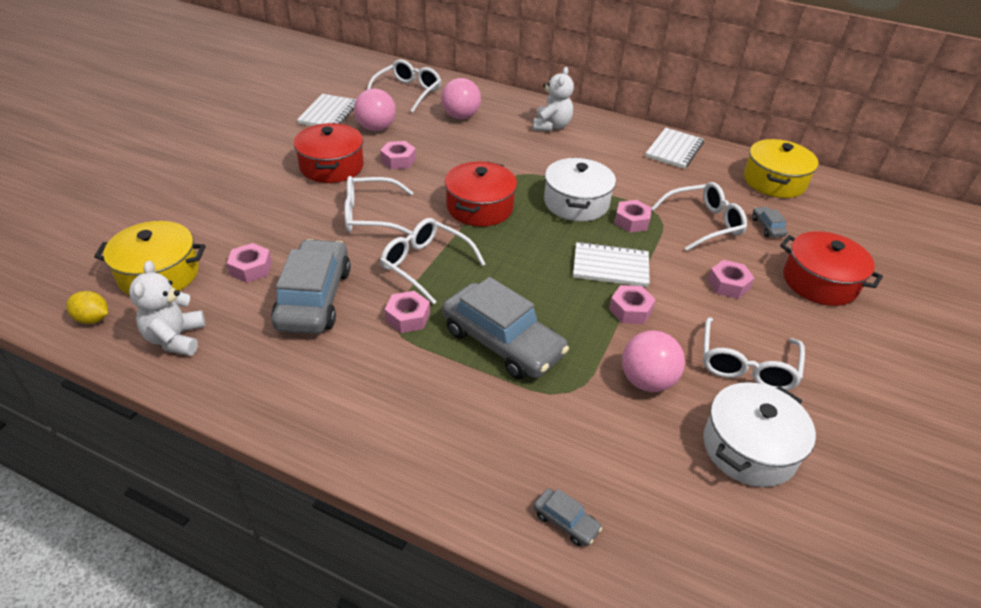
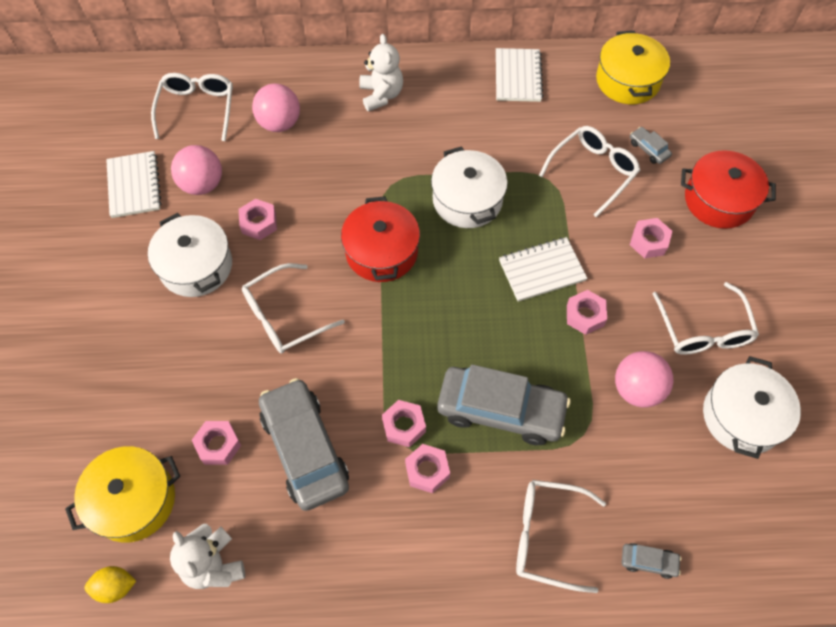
camera: 25 degrees left, 20 degrees up
(331, 166) = (196, 266): red pot -> white pot
(425, 265) = (379, 354): white glasses -> white glasses (547, 536)
(631, 221) = (530, 201): pink nut -> pink nut (427, 470)

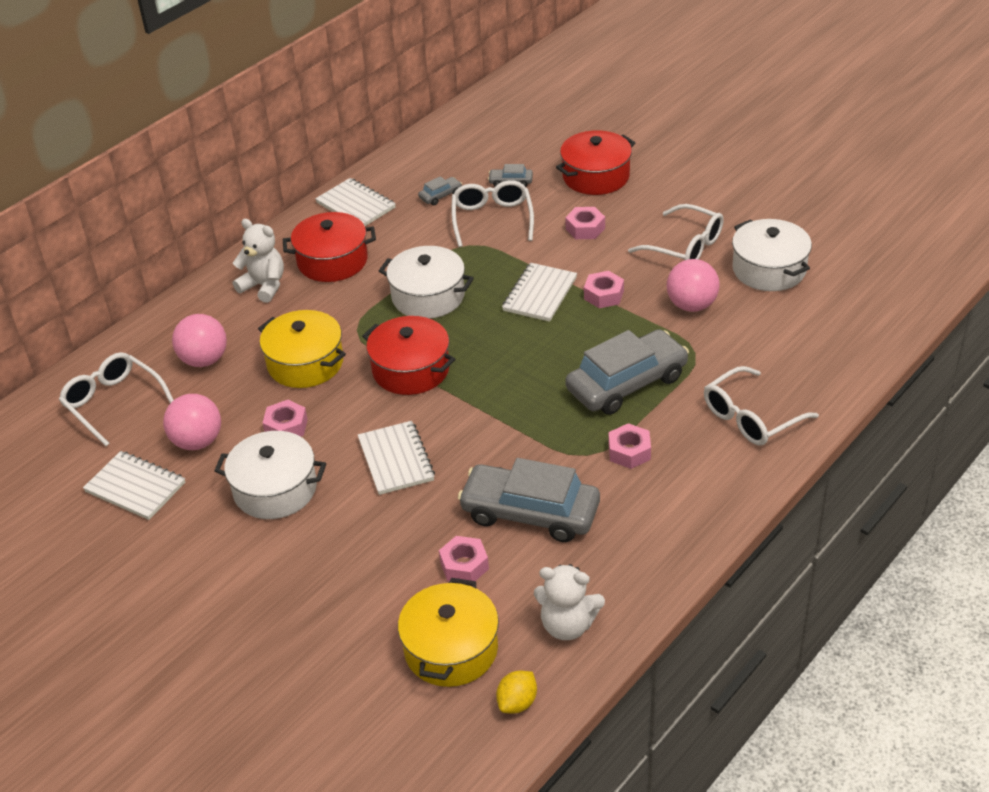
camera: 45 degrees left, 20 degrees down
(284, 316) = (396, 460): white glasses -> white notebook
(404, 426) = (577, 443): pink nut -> none
(446, 112) = (332, 261): none -> red pot
(627, 80) = (439, 155): yellow pot -> yellow pot (305, 363)
(648, 561) = (823, 378): grey car -> grey car (440, 195)

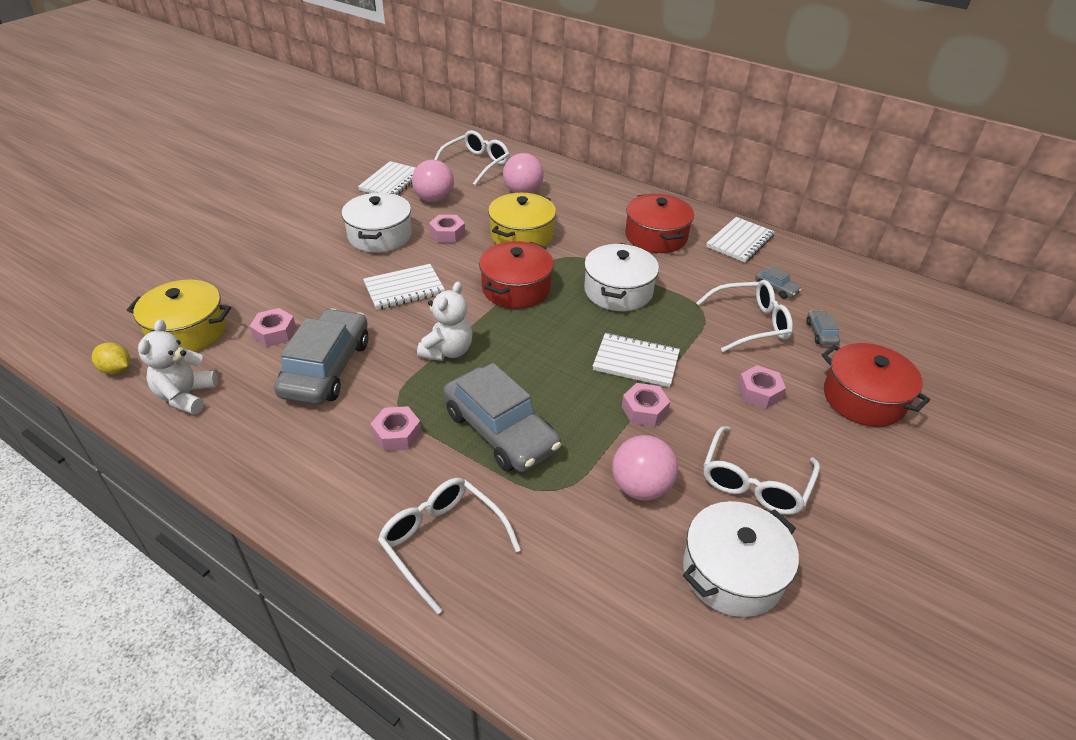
camera: 80 degrees right, 0 degrees up
(264, 286) = (614, 208): white teddy bear -> white teddy bear (447, 351)

